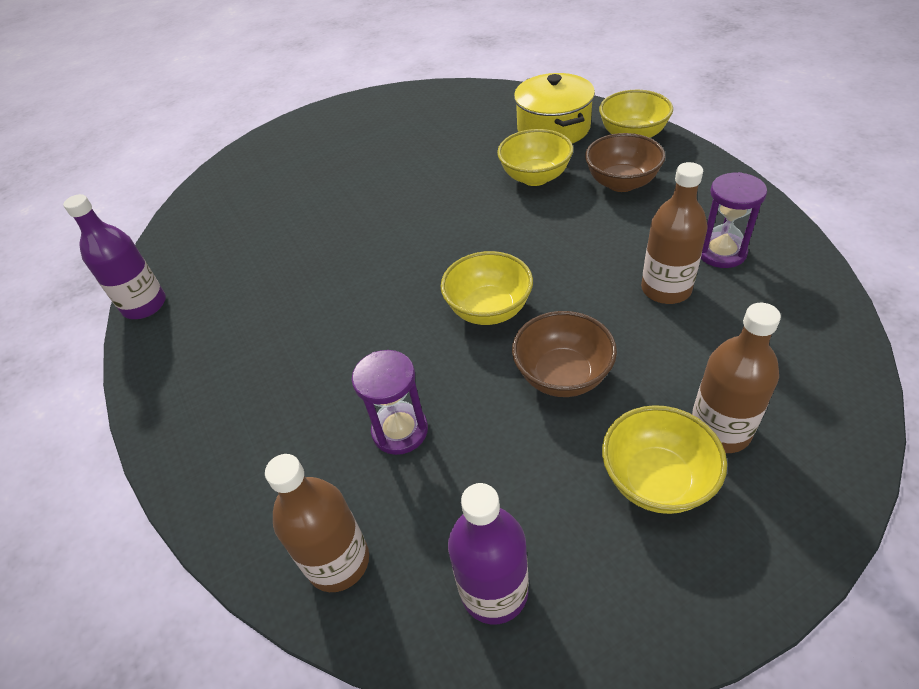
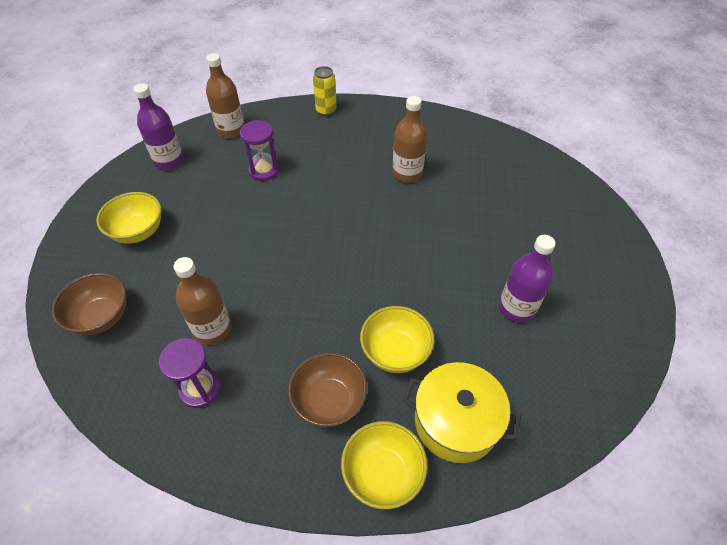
camera: 120 degrees right, 5 degrees up
(144, 305) = (453, 120): purple bottle -> purple bottle (516, 308)
(194, 458) = (326, 110): none -> yellow can
(489, 309) = (296, 240): yellow bowl -> none
(562, 375) = (220, 240): brown bowl -> brown bowl (101, 317)
(720, 430) = (124, 272): brown bottle -> brown bottle (407, 173)

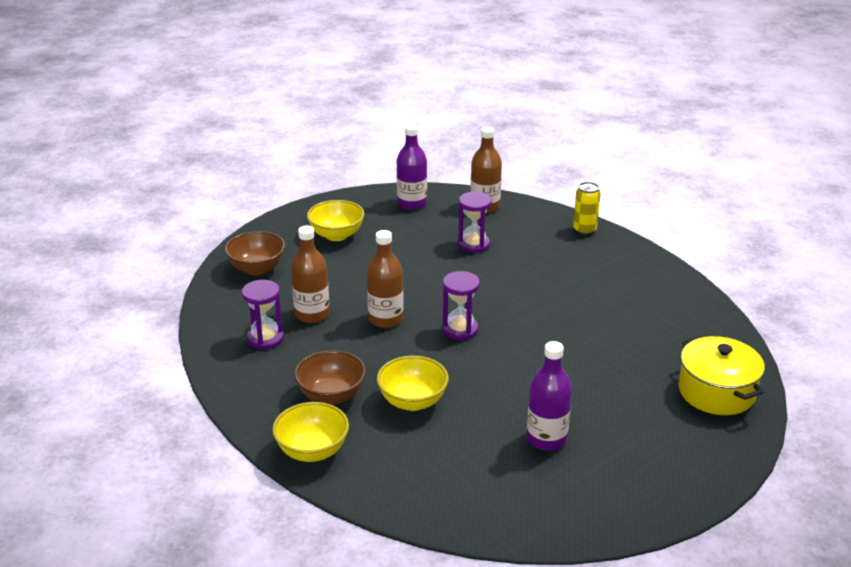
camera: 45 degrees right, 20 degrees down
(347, 256) = (460, 329): none -> purple hourglass
(407, 173) = (590, 307): brown bottle -> brown bottle (385, 319)
(456, 422) = (397, 462): yellow pot -> yellow pot (716, 392)

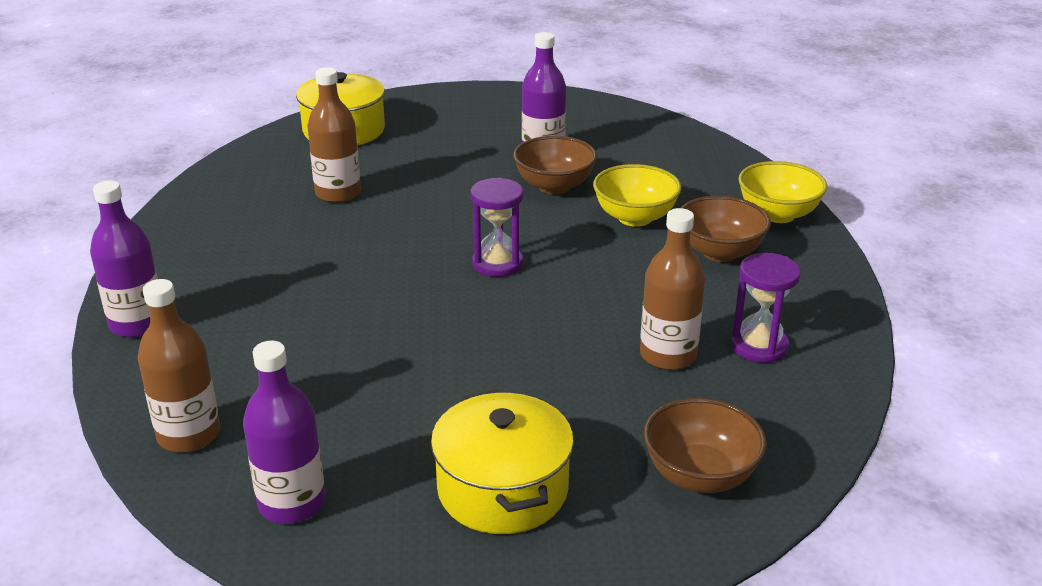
camera: 145 degrees left, 0 degrees up
(336, 235) = (503, 489): yellow bowl -> yellow pot
(385, 319) = (573, 310): brown bottle -> brown bottle (338, 193)
(473, 244) = (316, 369): purple hourglass -> none
(497, 406) = (554, 186): none -> brown bowl
(584, 230) = (137, 324): yellow can -> purple bottle

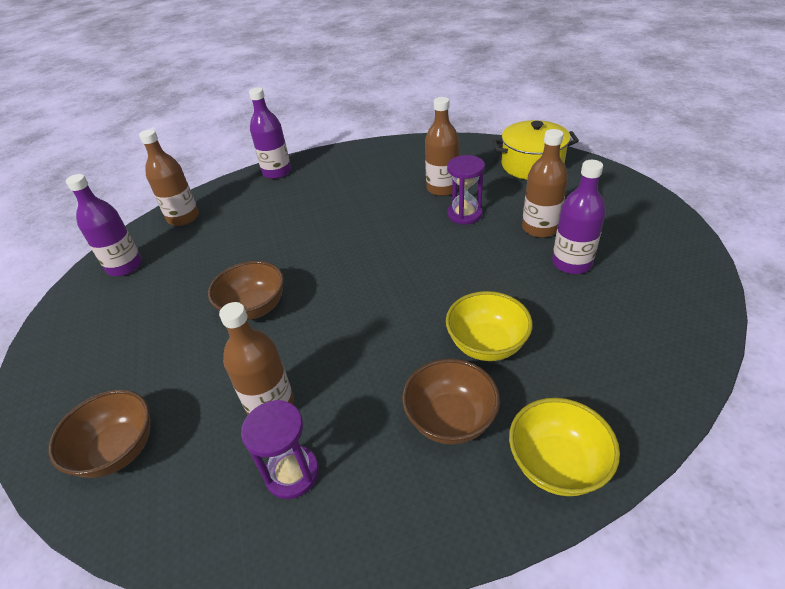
camera: 80 degrees right, 10 degrees up
(473, 154) = (540, 228): none -> brown bottle
(497, 263) = (378, 281): purple hourglass -> purple hourglass (464, 214)
(503, 489) = (121, 344): yellow pot -> none
(554, 186) = (514, 283): brown bowl -> brown bowl (254, 308)

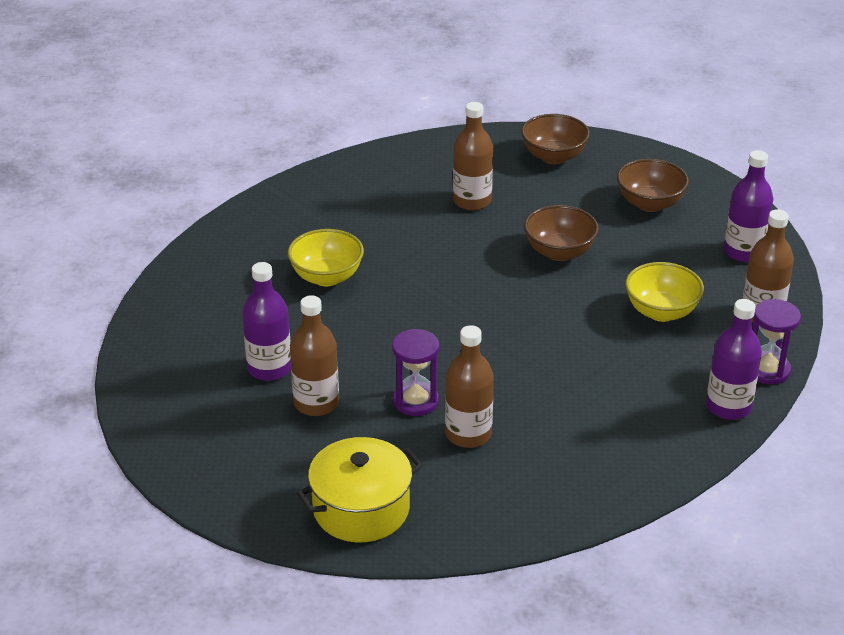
camera: 150 degrees right, 5 degrees down
(292, 473) = (423, 177): purple hourglass -> purple hourglass (767, 370)
(450, 419) = (332, 226): brown bowl -> brown bowl (650, 204)
(556, 464) = (249, 223): yellow bowl -> yellow bowl (661, 312)

